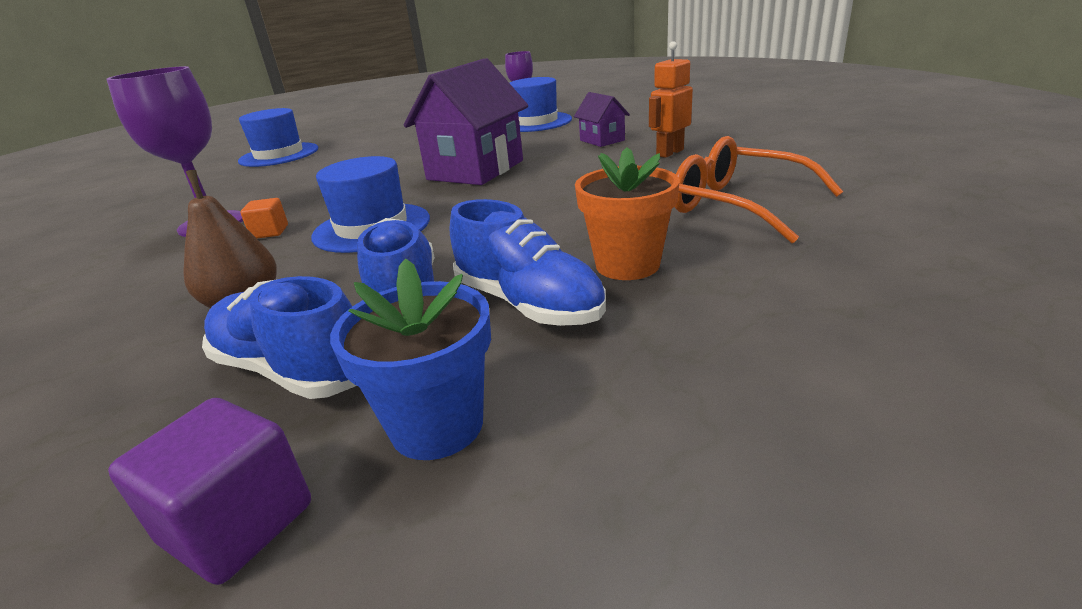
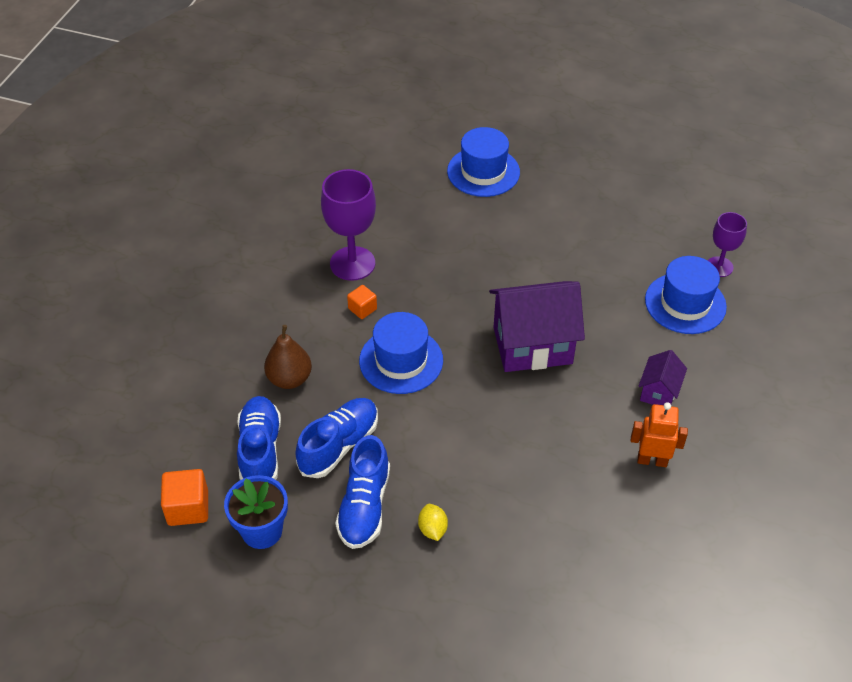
camera: 50 degrees right, 20 degrees up
(238, 523) = (188, 508): purple cube -> orange cube
(627, 265) = (432, 529): orange flower pot -> yellow lemon
(738, 205) = (558, 552): orange glasses -> none

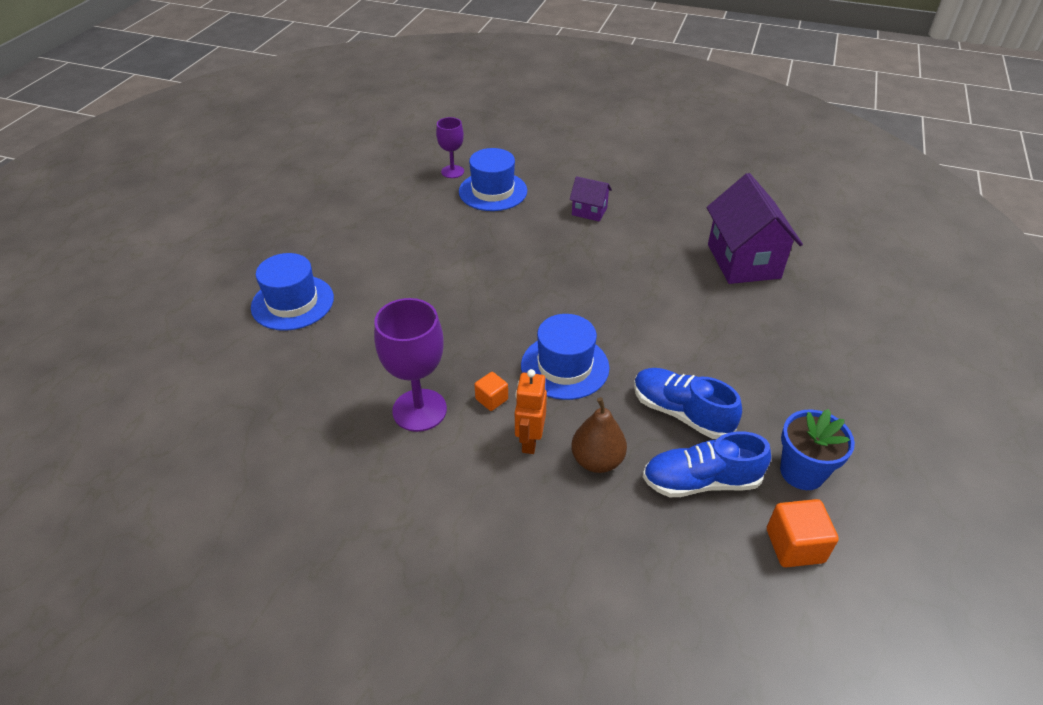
camera: 90 degrees left, 5 degrees down
(364, 506) = (748, 391): blue shoe -> none
(432, 529) = (760, 344): yellow lemon -> none
(532, 345) = (541, 277): purple house -> purple house (743, 261)
(652, 460) = (658, 220): orange robot -> orange robot (529, 441)

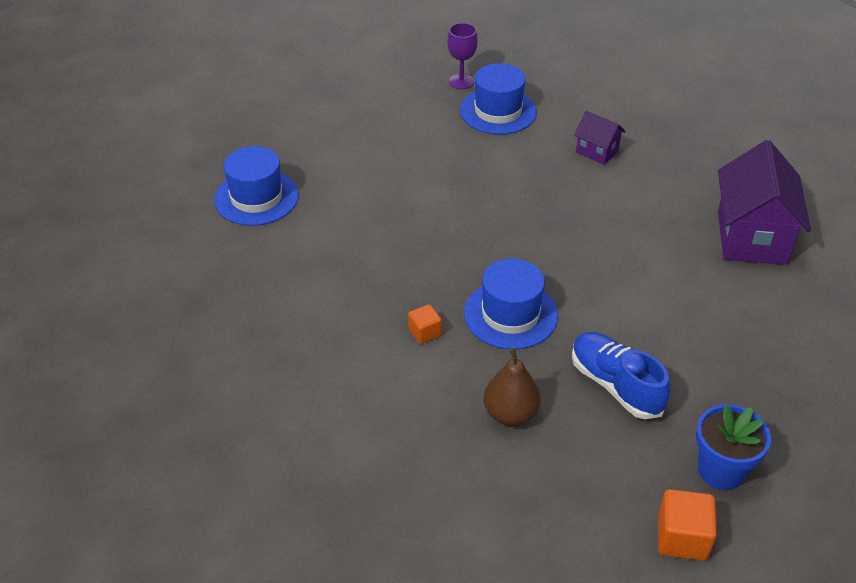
camera: 15 degrees right, 0 degrees up
(419, 410) = (350, 329): purple goblet -> none
(529, 441) = (449, 381): orange robot -> none
(701, 481) = (609, 456): blue shoe -> none

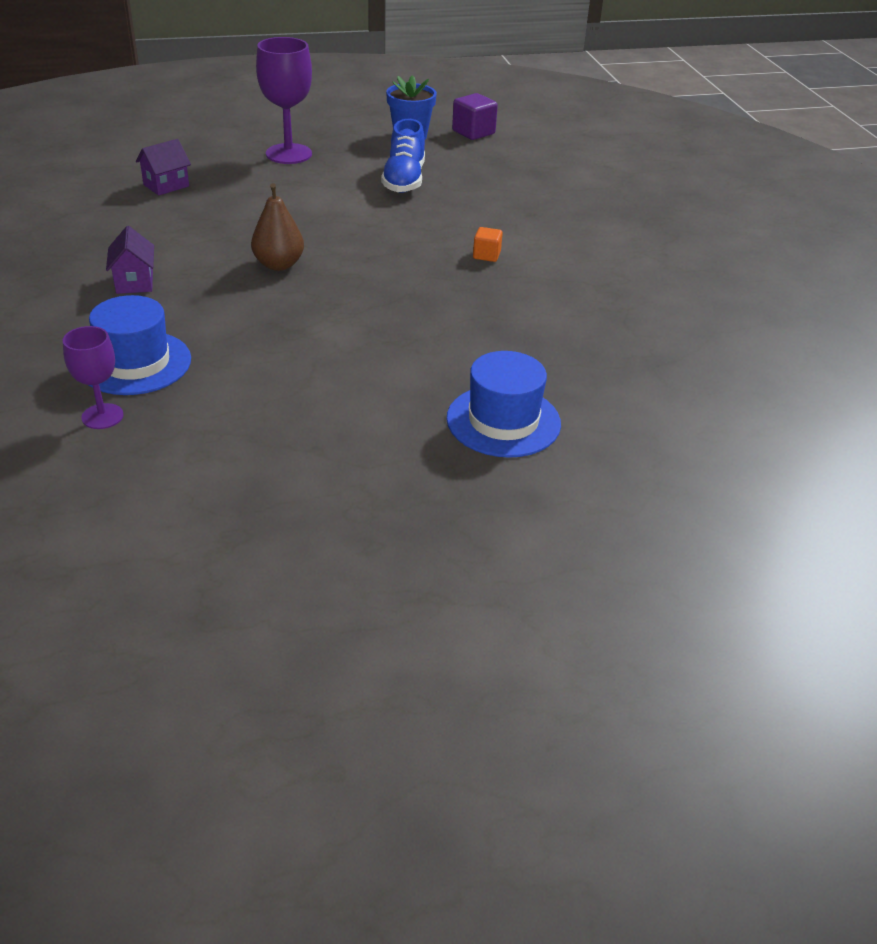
camera: 140 degrees left, 5 degrees down
(510, 314) = (409, 234): blue hat -> none
(510, 414) = (490, 199): brown pear -> brown pear (278, 265)
(682, 538) = (473, 132): orange cube -> purple cube
(752, 237) = (166, 185): purple house -> purple house, size x0.50
(756, 346) = (289, 154): none -> purple goblet

